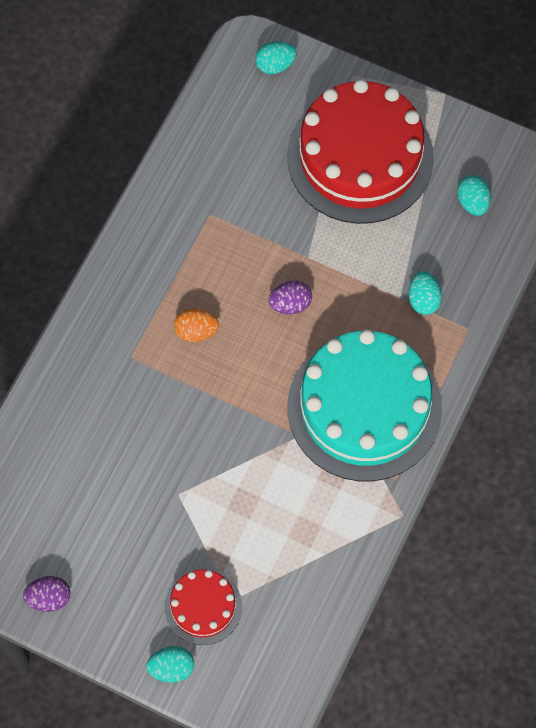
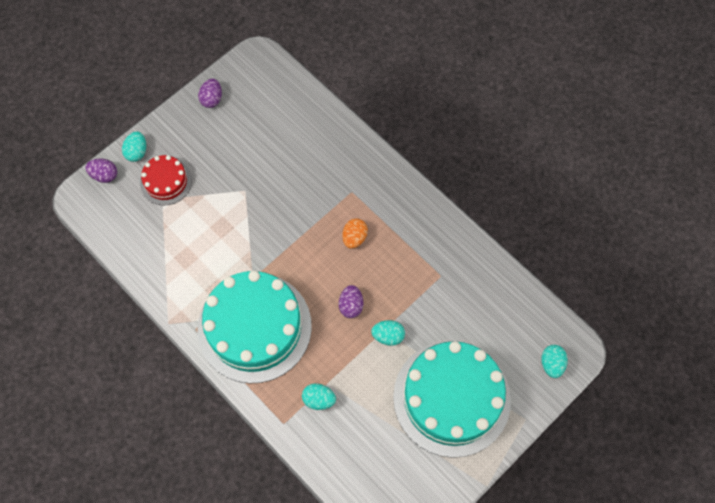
camera: 110 degrees right, 0 degrees up
(224, 697) = (104, 175): none -> purple egg
(360, 157) = (451, 398): red cake -> turquoise cake
(472, 202) = (384, 468): turquoise egg -> turquoise egg (388, 336)

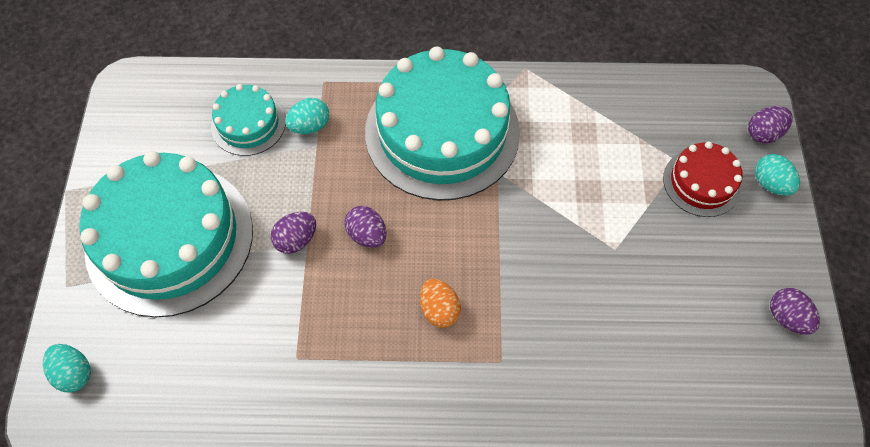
camera: 135 degrees right, 5 degrees down
(351, 434) = (248, 124): none -> turquoise cake
(388, 336) = (296, 240): turquoise egg -> purple egg

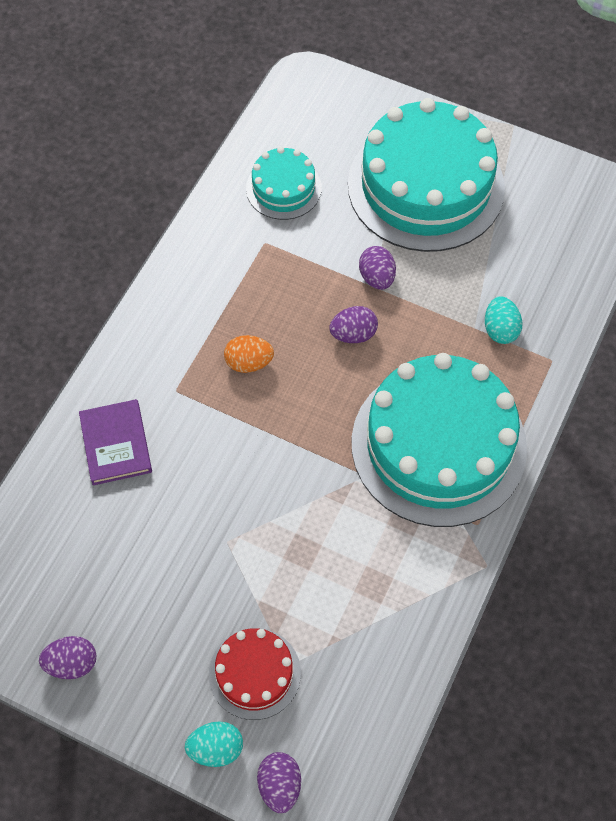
camera: 115 degrees right, 0 degrees up
(74, 373) = (334, 97): turquoise egg -> none
(248, 124) = (526, 279): turquoise cake -> turquoise cake (283, 188)
(583, 387) = (116, 444): none -> purple book

